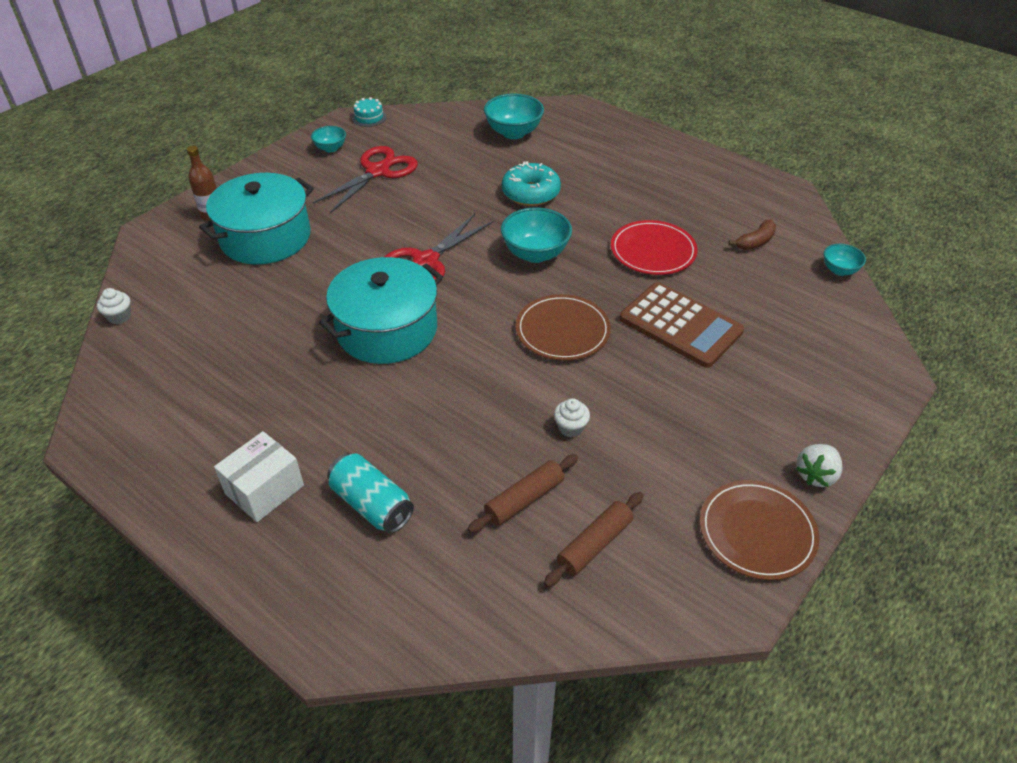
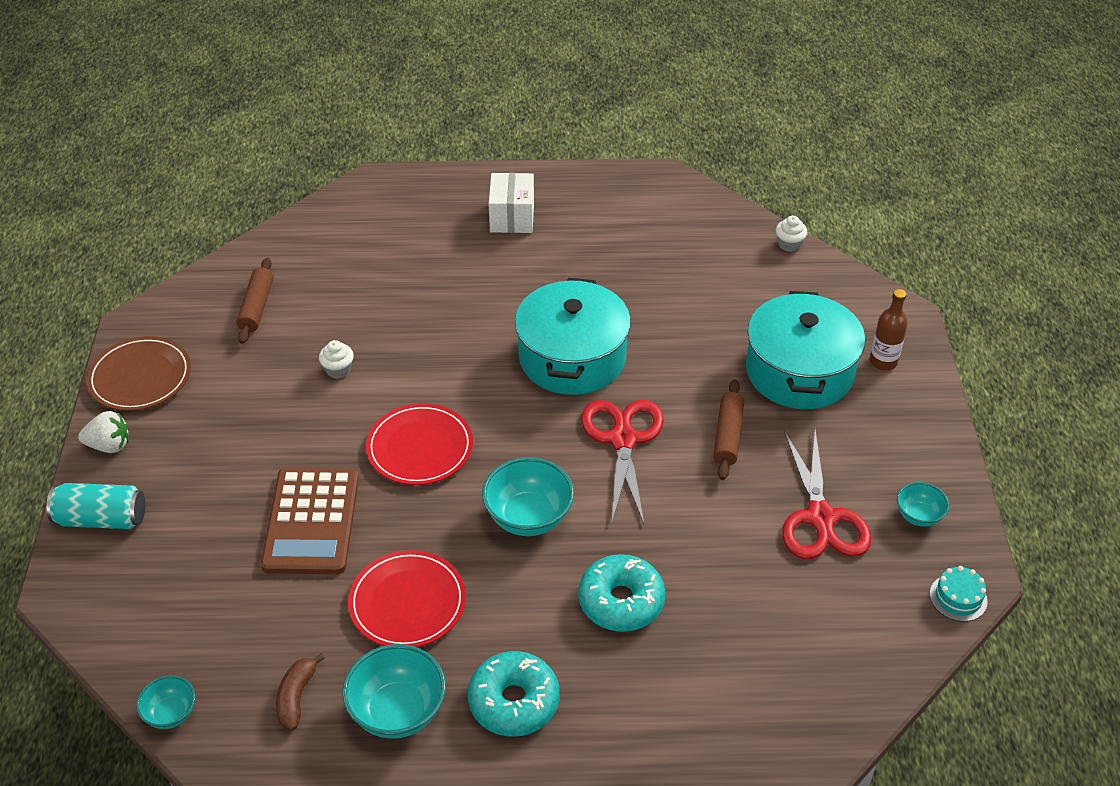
camera: 140 degrees right, 0 degrees up
(372, 504) = (432, 247): turquoise can -> turquoise can (101, 519)
(513, 132) = (758, 700): turquoise bowl -> turquoise bowl (397, 711)
(524, 499) = (329, 305): brown rolling pin -> brown rolling pin (727, 436)
(562, 331) = (420, 448): brown plate -> red plate
(633, 185) = (514, 701): none -> turquoise donut
(680, 325) = (311, 521): brown calculator -> brown calculator turned 90 degrees counterclockwise
(816, 475) = (109, 445): white strawberry -> white strawberry turned 90 degrees clockwise

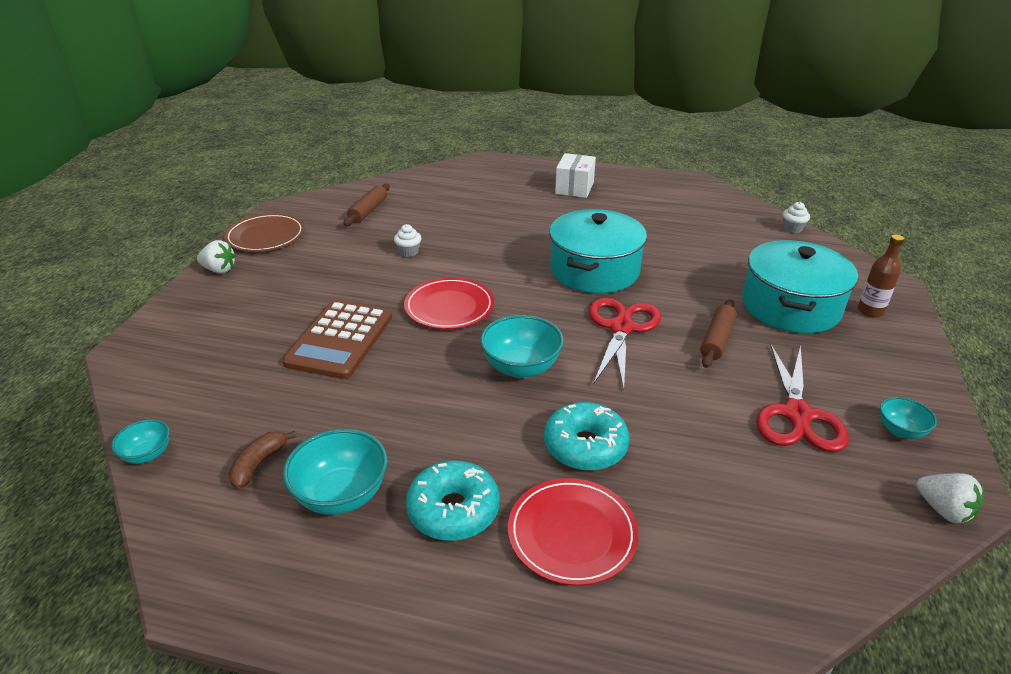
camera: 15 degrees right, 10 degrees down
(101, 519) = (184, 311): turquoise can -> none
(407, 602) = (391, 410): red plate -> red plate (572, 533)
(958, 597) = (943, 510): turquoise cake -> white strawberry

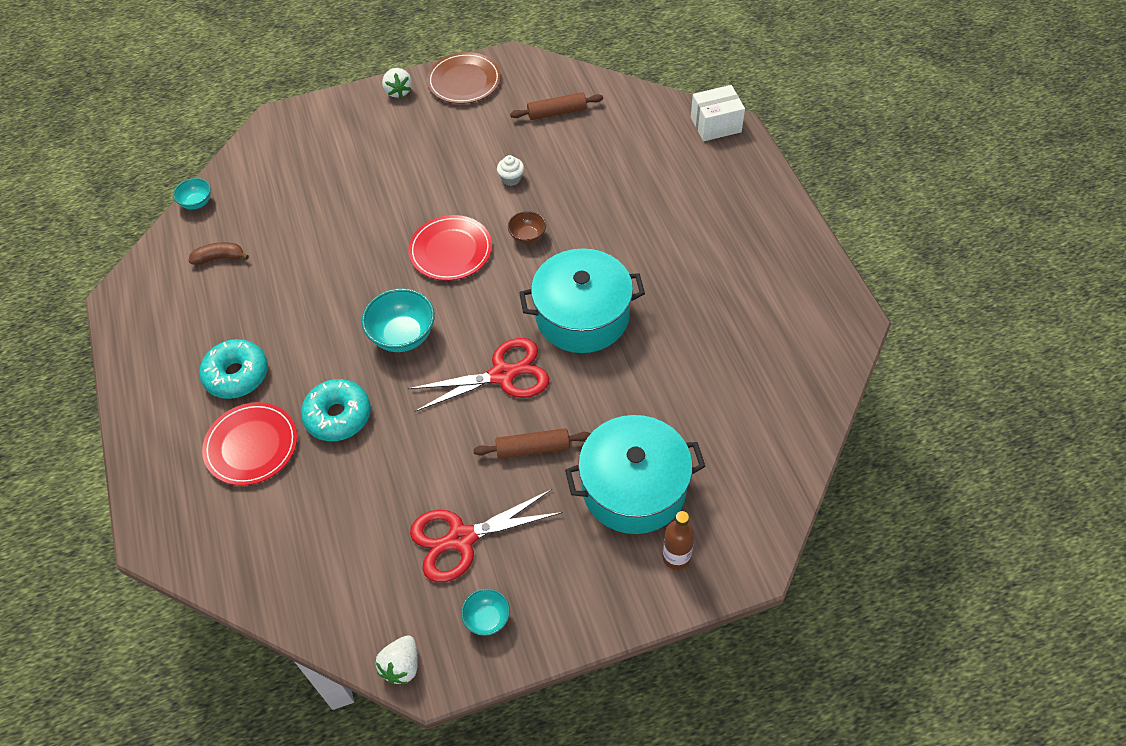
camera: 60 degrees right, 20 degrees up
(340, 340) = (363, 215): brown calculator -> none
(341, 495) = (218, 313): turquoise bowl -> none
(481, 266) = (527, 236): none -> brown bowl
(574, 188) = (736, 227): white box -> white box (715, 125)
(792, 228) = (808, 444): white cupcake -> none

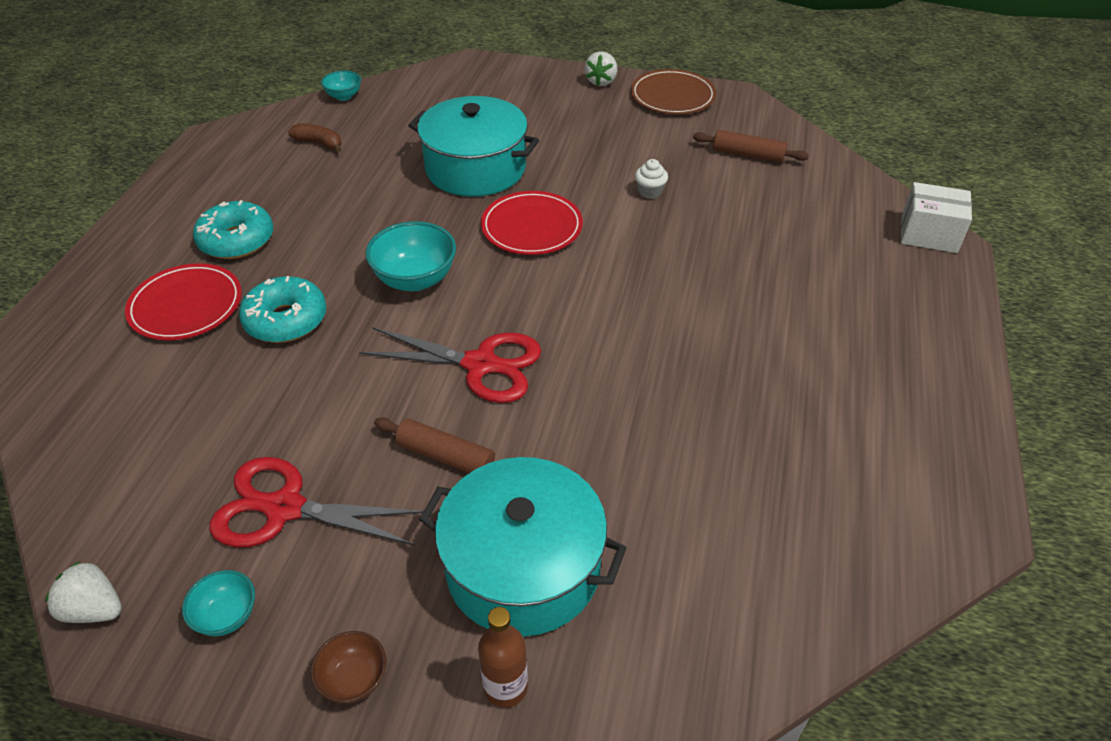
camera: 30 degrees right, 10 degrees down
(402, 666) = (94, 609): white strawberry -> white strawberry turned 60 degrees clockwise
(527, 236) = (622, 249): brown bowl -> brown bowl (354, 679)
(582, 316) = (618, 350): turquoise pot -> turquoise pot (475, 168)

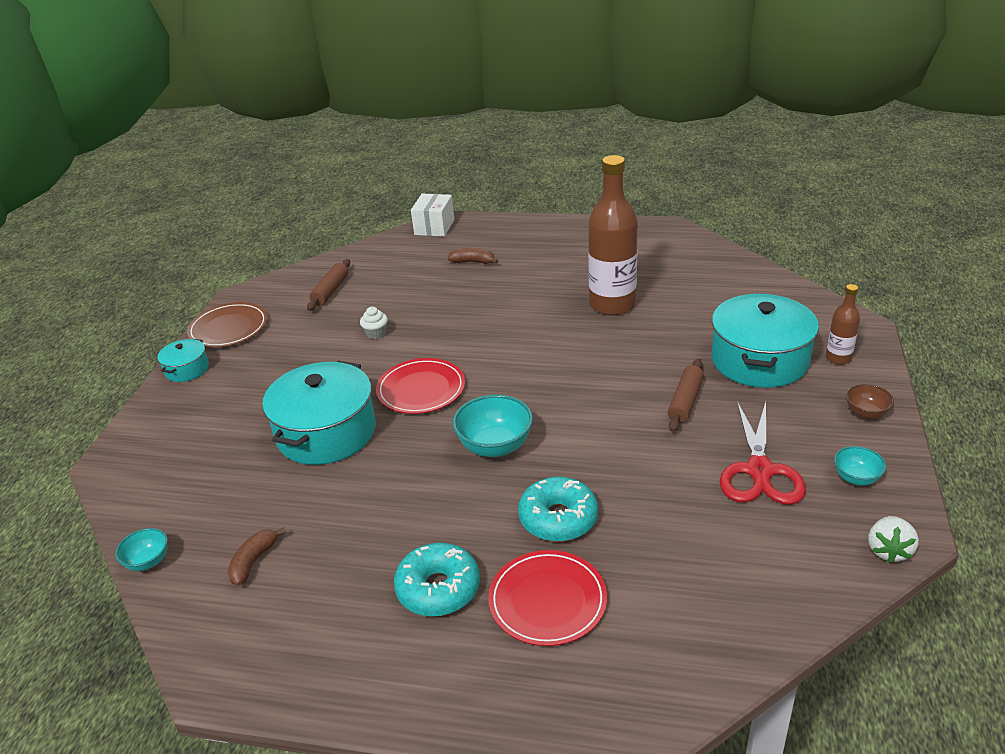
camera: 90 degrees left, 10 degrees down
(481, 364) = (592, 397): red scissors -> none
(601, 81) = (187, 369): white strawberry -> turquoise pot
(700, 409) = (612, 304): none -> brown bottle
(826, 270) = (473, 262): none -> brown banana

